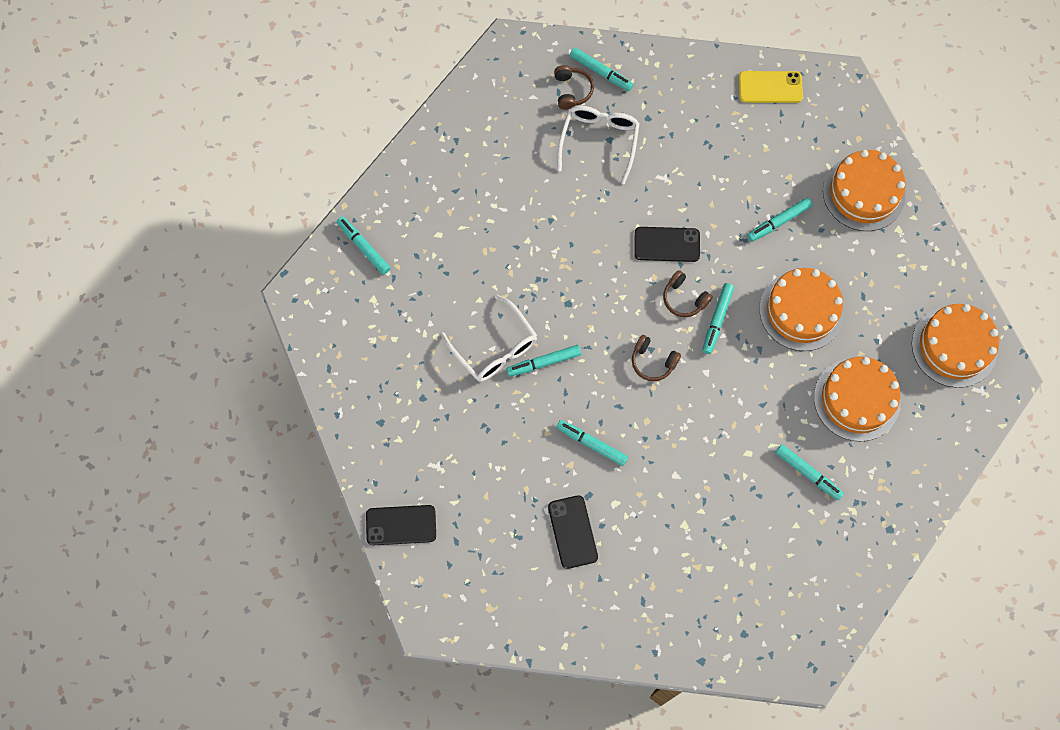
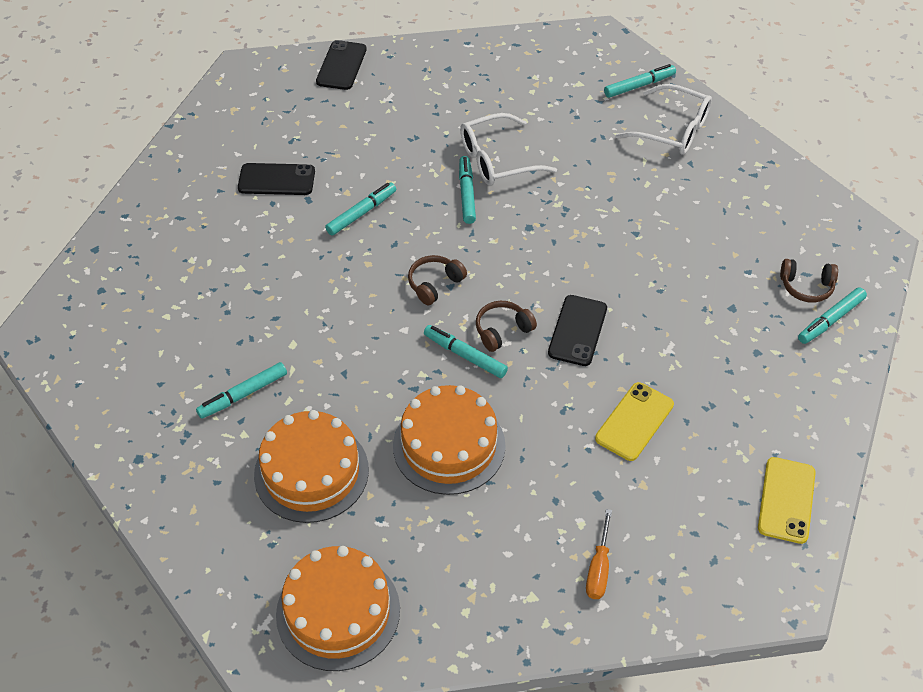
camera: 105 degrees right, 20 degrees down
(599, 141) = (731, 297): white glasses -> white glasses (673, 130)
(738, 190) = (634, 421): none -> yellow phone
(778, 222) = (579, 454): turquoise marker -> none
(863, 193) = (598, 569): orange cake -> orange screwdriver

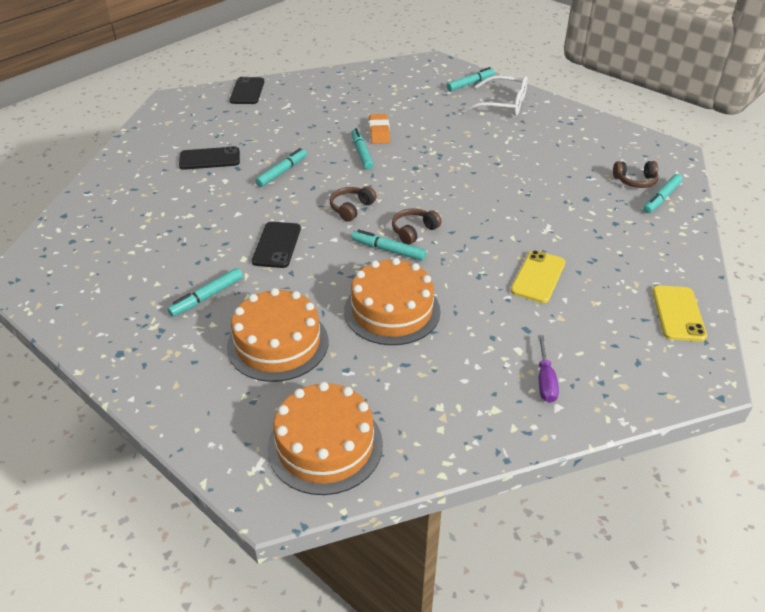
camera: 10 degrees left, 10 degrees down
(497, 160) = (379, 132): white glasses -> orange eraser
(577, 330) = (473, 225): black phone -> black phone (277, 245)
(598, 569) = (545, 381): orange screwdriver -> purple screwdriver

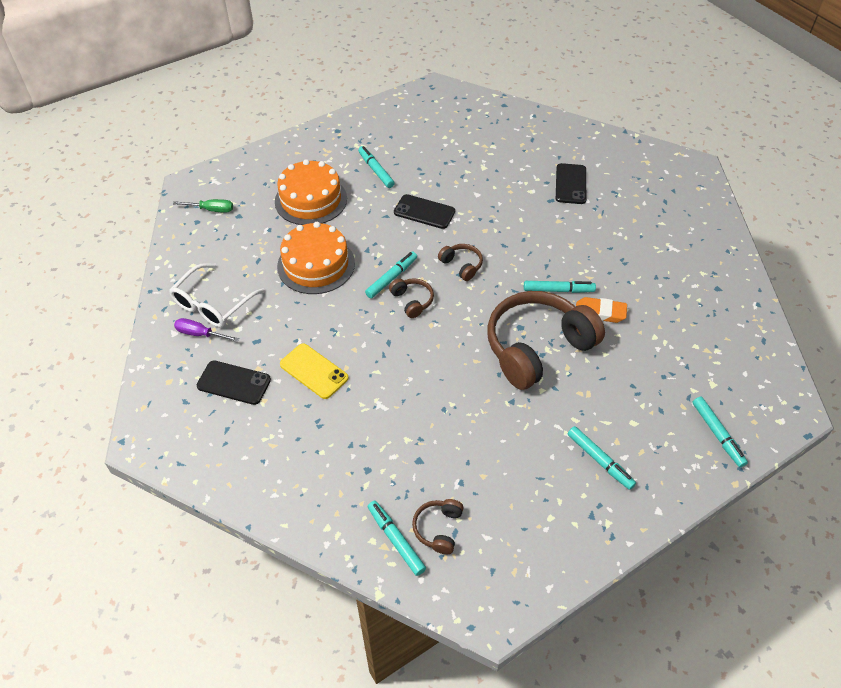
camera: 105 degrees right, 10 degrees up
(247, 91) = (709, 220): black phone -> black phone (234, 383)
(282, 172) = (536, 228): turquoise marker -> turquoise marker (599, 460)
(325, 445) = (212, 210): orange cake -> green screwdriver
(434, 157) = (537, 347): none -> brown headphones
(503, 105) = (652, 453): white glasses -> white glasses (213, 304)
(678, 313) = (220, 459): yellow phone -> none

